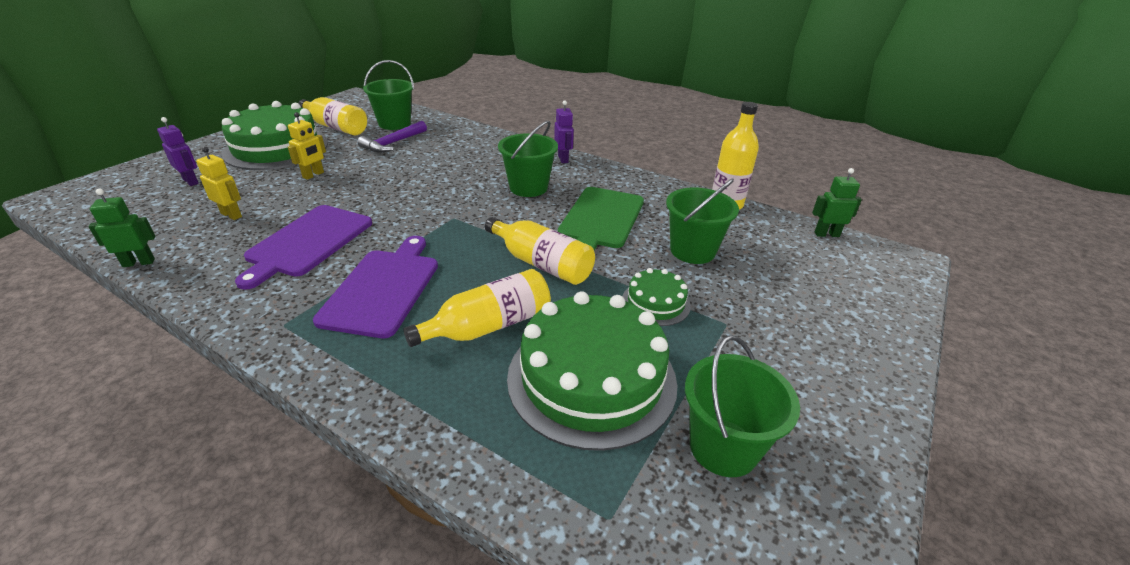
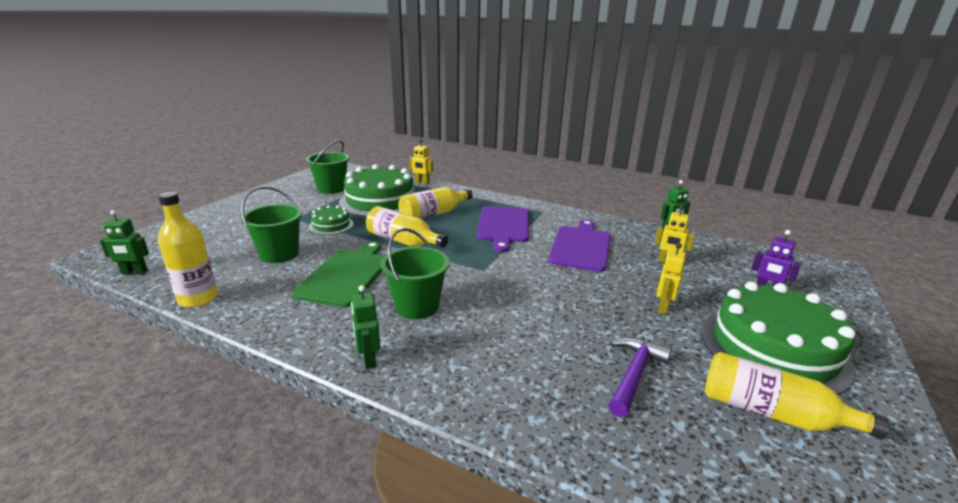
camera: 175 degrees right, 10 degrees down
(394, 123) = (689, 438): green bucket -> none
(493, 479) = (422, 182): none -> yellow robot
(563, 159) = (368, 359): purple robot -> green robot

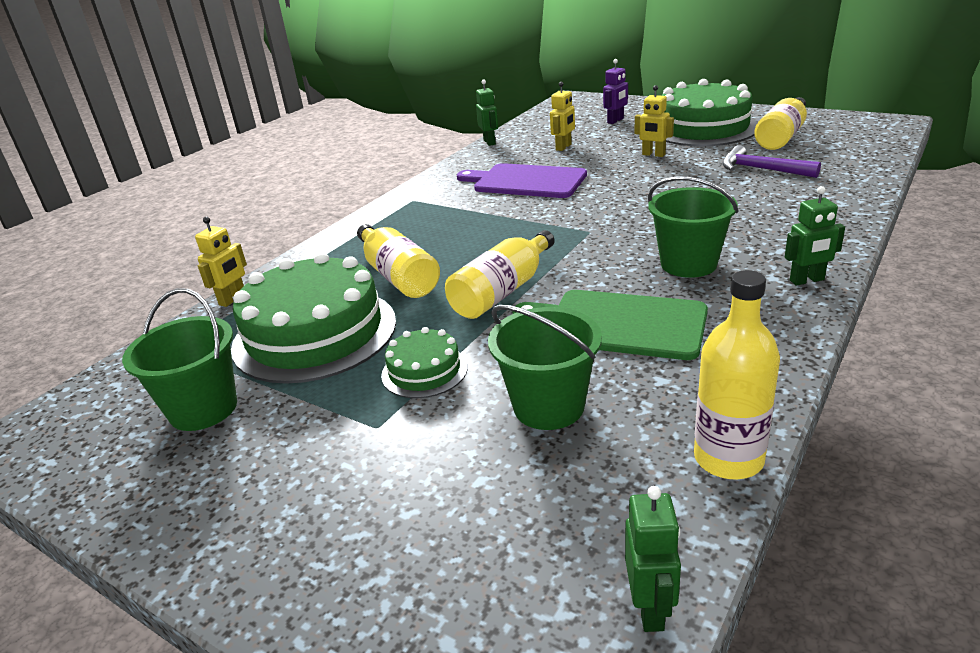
camera: 80 degrees left, 5 degrees up
(503, 226) = (457, 223): purple cutting board -> none

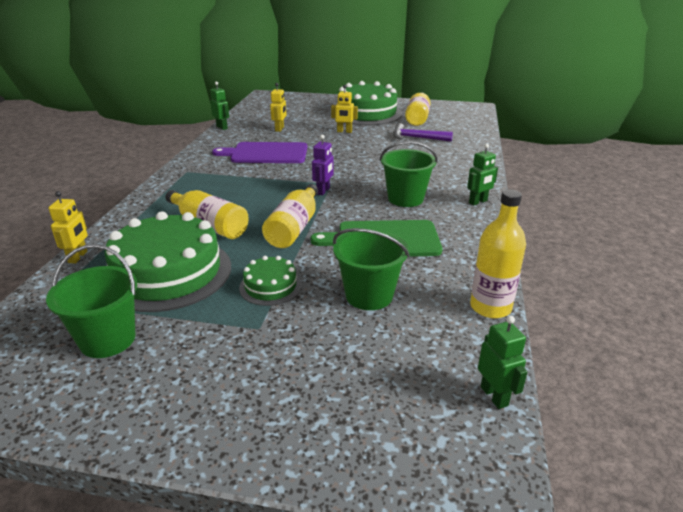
camera: 25 degrees left, 0 degrees up
(615, 121) = (306, 110): purple robot -> purple robot (323, 191)

